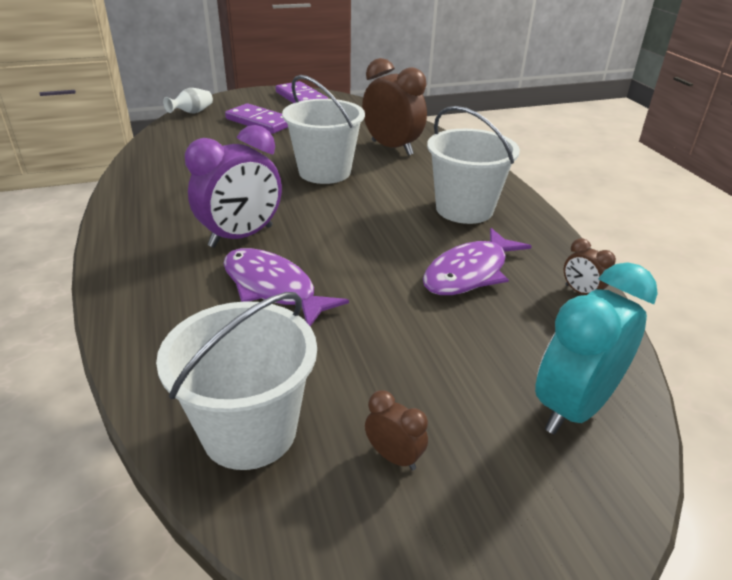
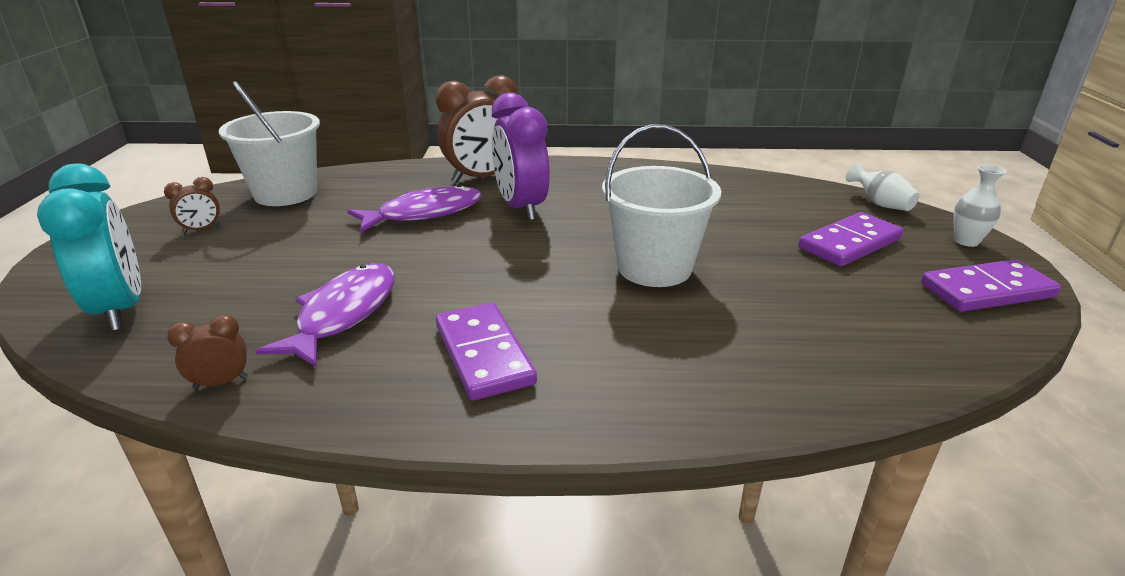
camera: 110 degrees right, 5 degrees down
(243, 97) = (966, 241): none -> white vase
(392, 148) = (734, 340): brown clock -> brown clock (483, 178)
(464, 209) = (484, 354): white bucket -> purple domino
(469, 273) = (343, 314): purple fish -> purple fish turned 45 degrees clockwise

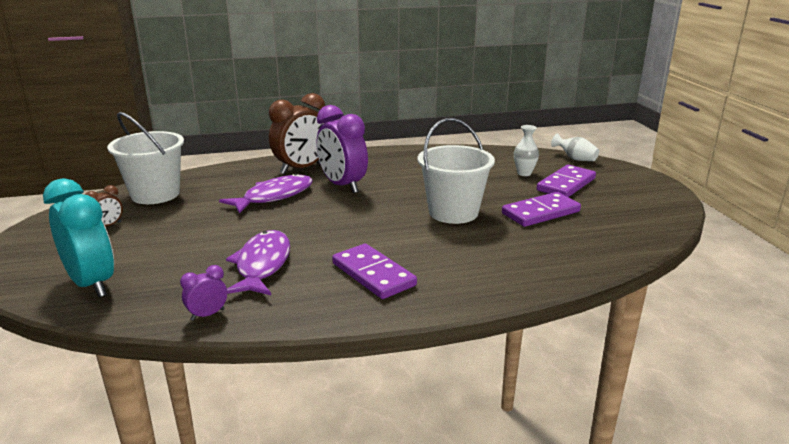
camera: 15 degrees left, 5 degrees down
(221, 383) = (207, 314): brown clock -> purple clock
(966, 241) = (632, 176): white vase -> white vase (524, 173)
(987, 291) = (652, 202): purple domino -> purple domino (541, 213)

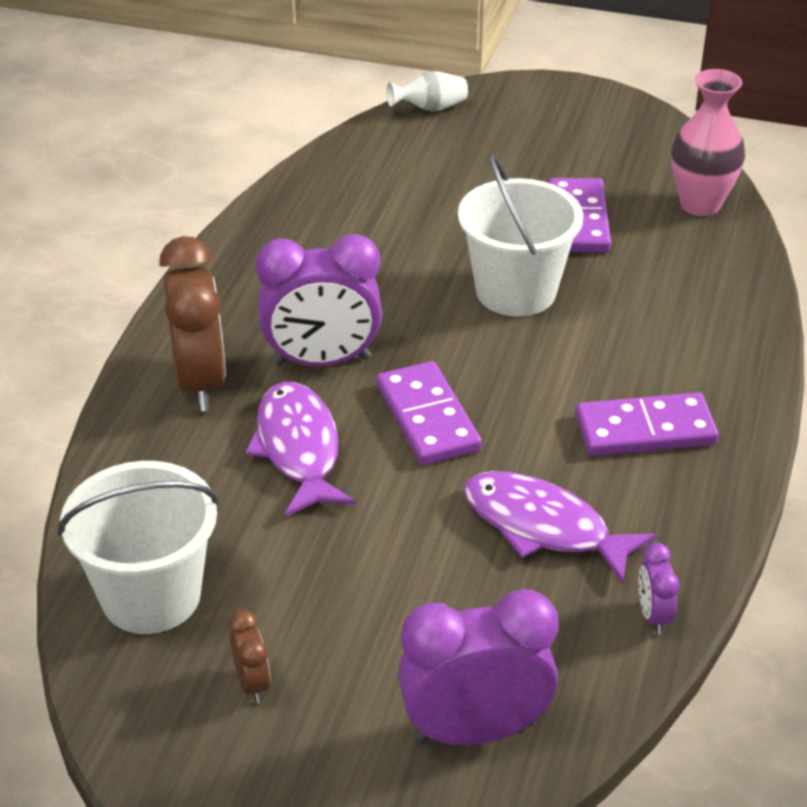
camera: 60 degrees left, 15 degrees up
(92, 284) = (475, 730): turquoise clock -> purple clock
(524, 173) = (439, 174): white vase -> none
(566, 184) = (510, 159): purple domino -> purple domino (428, 418)
(616, 242) = (700, 204): none -> pink vase

